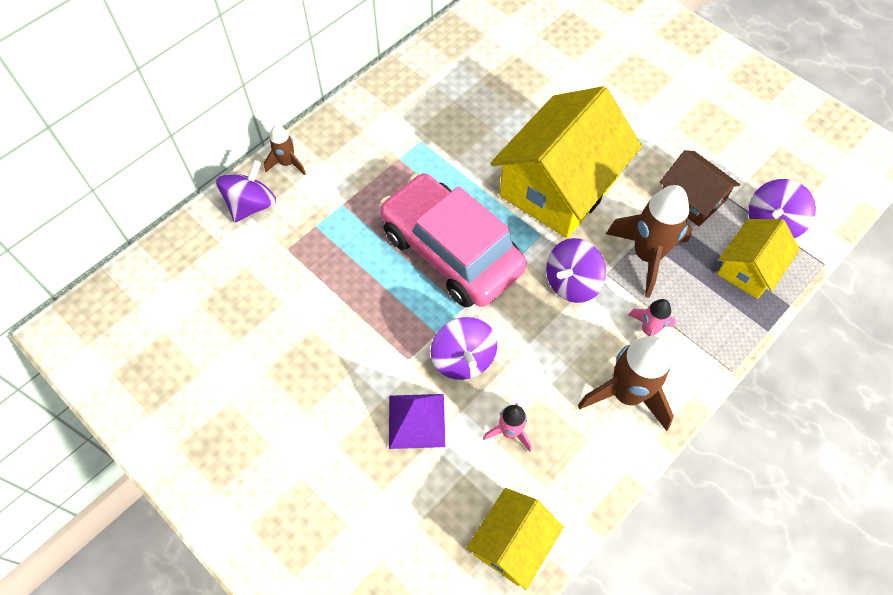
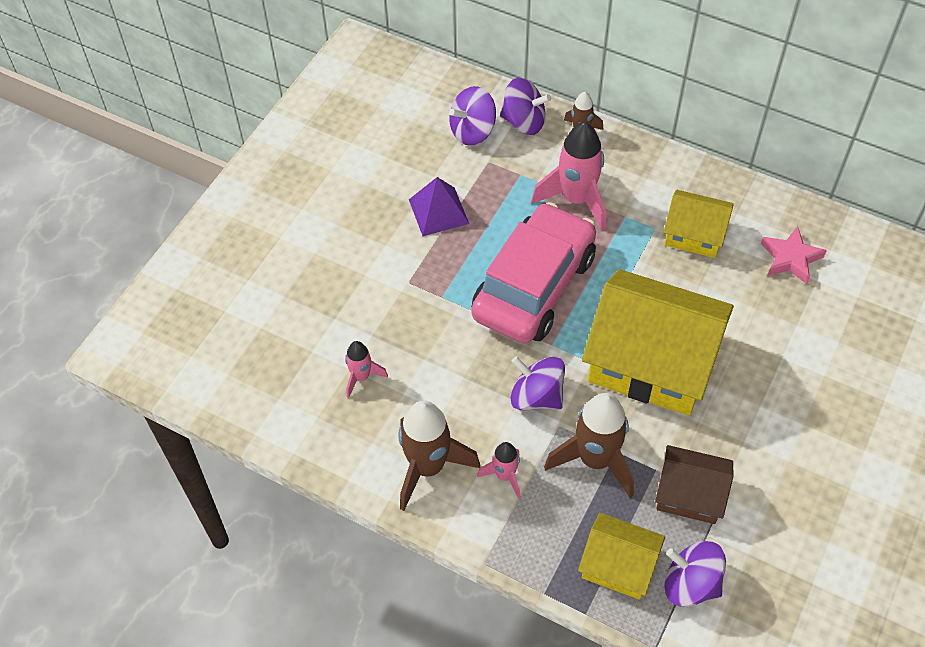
camera: 75 degrees right, 5 degrees down
(365, 189) = (576, 199): none -> pink rocket
(416, 420) = (352, 303): purple pyramid -> purple pyramid (438, 211)
(463, 359) = (422, 324): purple spinning top -> purple spinning top (472, 131)
(486, 61) = (790, 258): none -> pink star
(512, 543) = (261, 401): yellow house -> yellow house (694, 234)
(692, 199) = (689, 494): brown house -> brown house turned 75 degrees clockwise

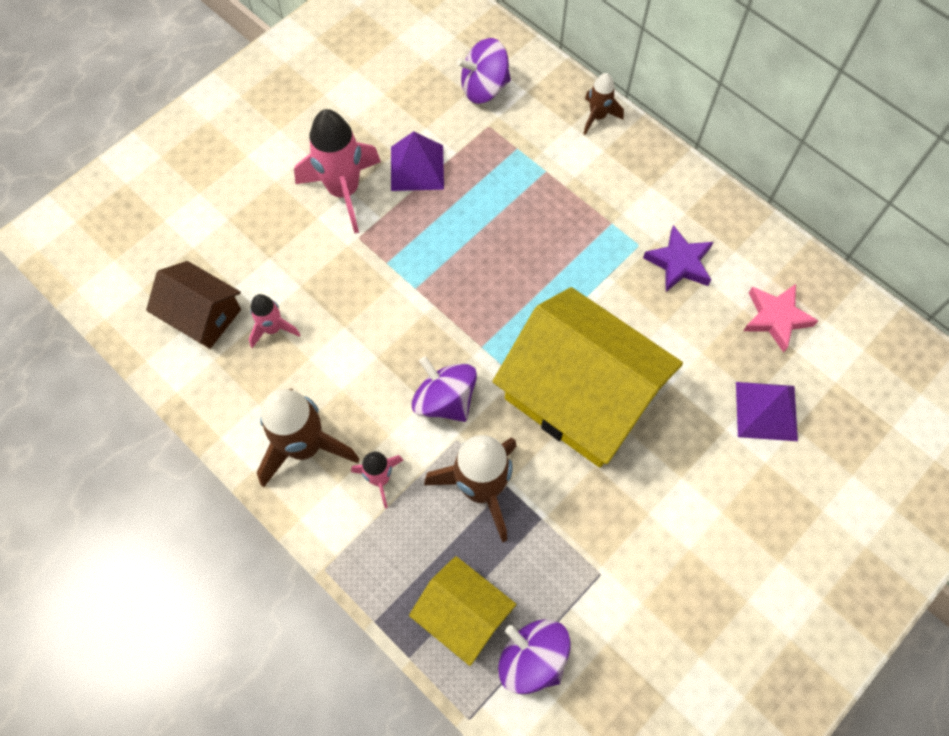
camera: 15 degrees right, 10 degrees up
(524, 122) = (541, 90): purple spinning top -> none
(534, 286) = (486, 276): pink car -> none
(576, 199) = (566, 191): pink rocket -> pink rocket (344, 191)
(689, 494) = (568, 556): brown house -> brown house (202, 315)
(694, 234) = (679, 263): yellow house -> purple star
(810, 334) = (766, 411): none -> purple pyramid

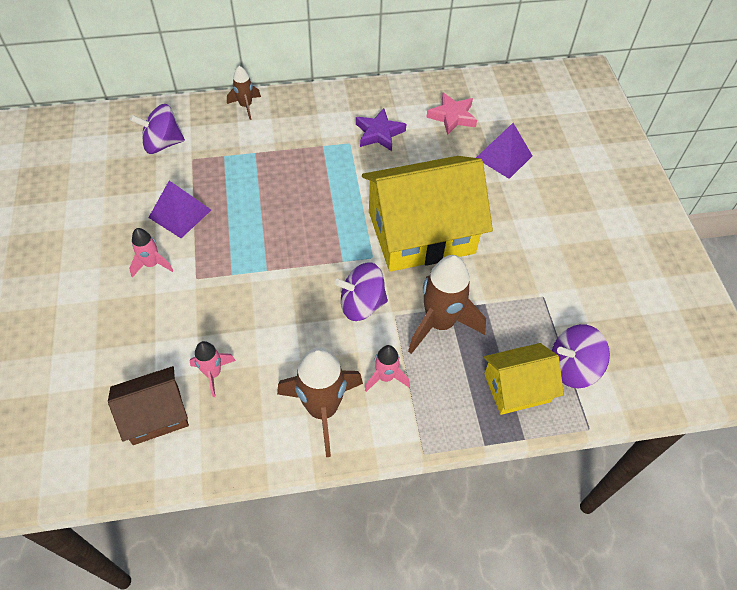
camera: 55 degrees left, 10 degrees down
(344, 191) = (152, 264): pink rocket -> pink rocket, size x0.53
(484, 88) = (162, 144): purple spinning top -> purple spinning top turned 60 degrees clockwise

